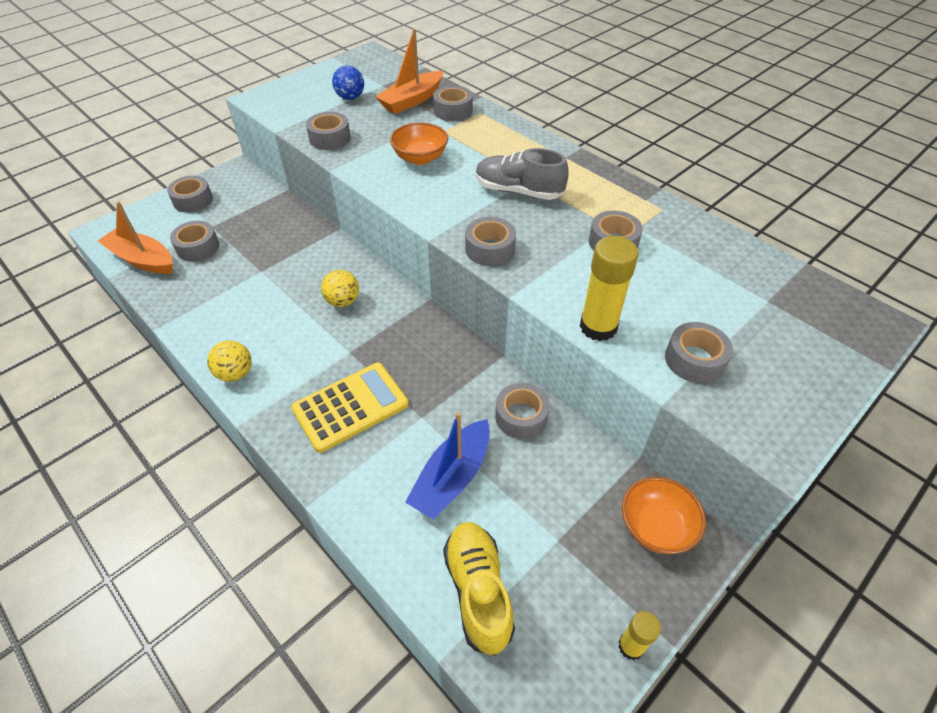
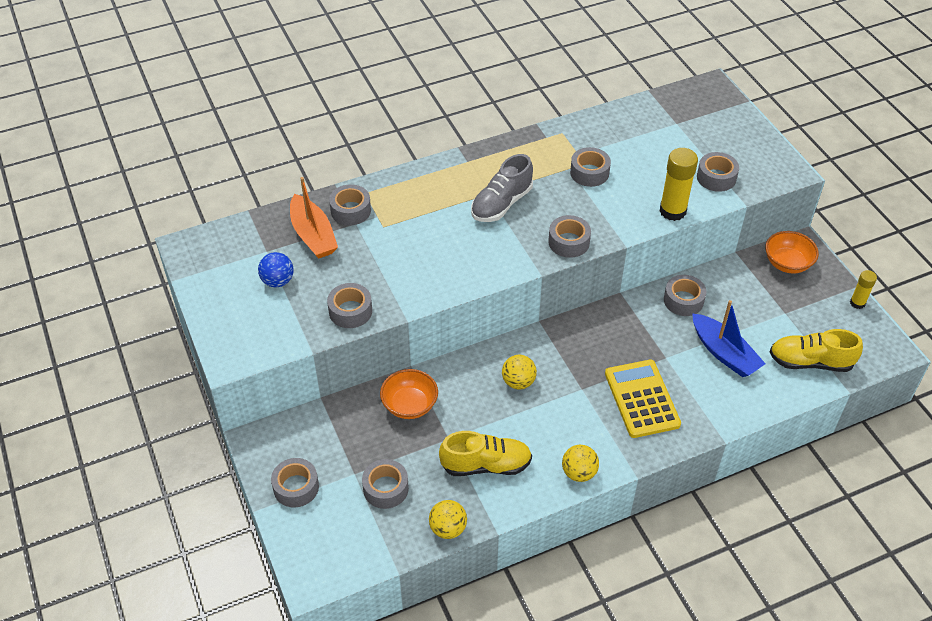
camera: 70 degrees left, 0 degrees up
(142, 260) = (383, 540): orange boat -> none
(157, 295) = (448, 528): none -> yellow ball
(234, 302) = (486, 465): none -> yellow shoe
(420, 158) = (420, 253): orange bowl -> orange bowl (409, 405)

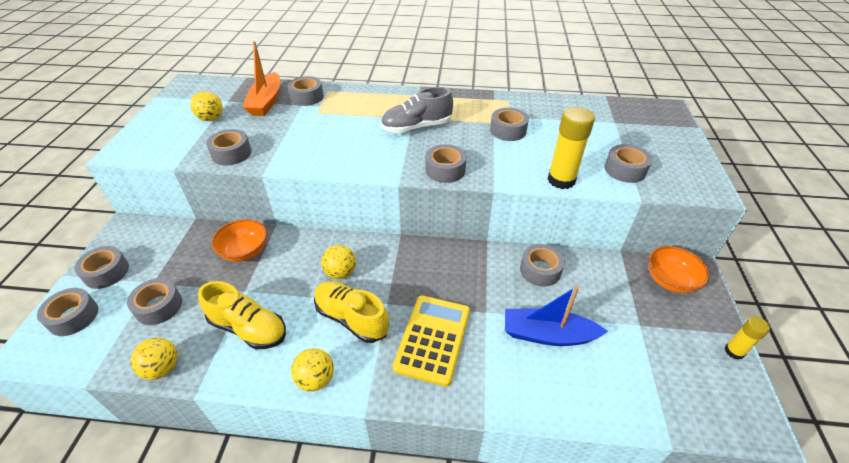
camera: 30 degrees right, 5 degrees down
(278, 281) = (211, 119): blue ball -> yellow ball
(316, 535) = (73, 317): none -> grey tape
(724, 353) = (547, 334): blue boat -> blue boat turned 105 degrees clockwise
(810, 362) = (641, 389): yellow shoe -> yellow shoe (351, 318)

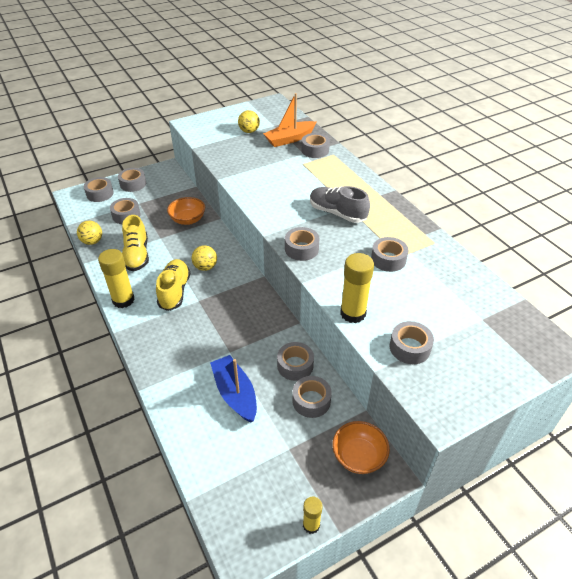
camera: 55 degrees right, 0 degrees up
(231, 153) = (225, 157): grey tape -> grey tape (311, 401)
(316, 379) = (123, 300): yellow ball -> yellow glue stick
(433, 339) = (187, 335): yellow calculator -> none

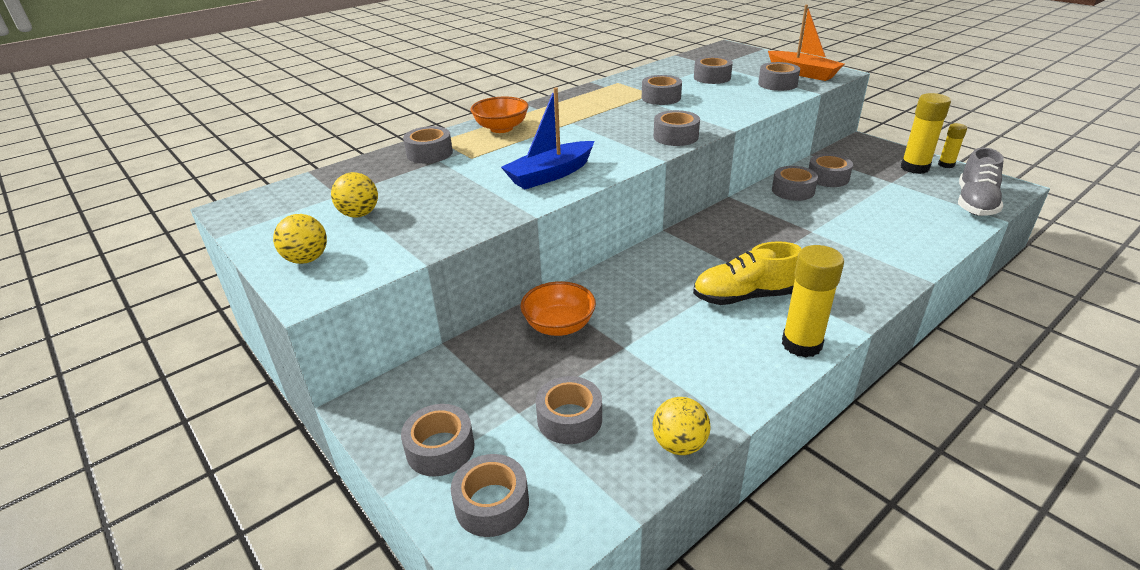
camera: 100 degrees left, 10 degrees down
(137, 255) = (686, 362): yellow shoe -> none
(205, 267) = (674, 280): yellow ball -> yellow ball (307, 259)
(235, 394) = (864, 217): blue boat -> blue boat (550, 175)
(289, 139) = (392, 175): orange boat -> orange boat (803, 73)
(337, 213) = (589, 126): grey shoe -> grey shoe (975, 203)
(353, 313) = (758, 105): yellow glue stick -> yellow glue stick (914, 168)
(358, 456) = (861, 153): orange bowl -> orange bowl (501, 128)
(439, 305) = (712, 77): none -> grey tape

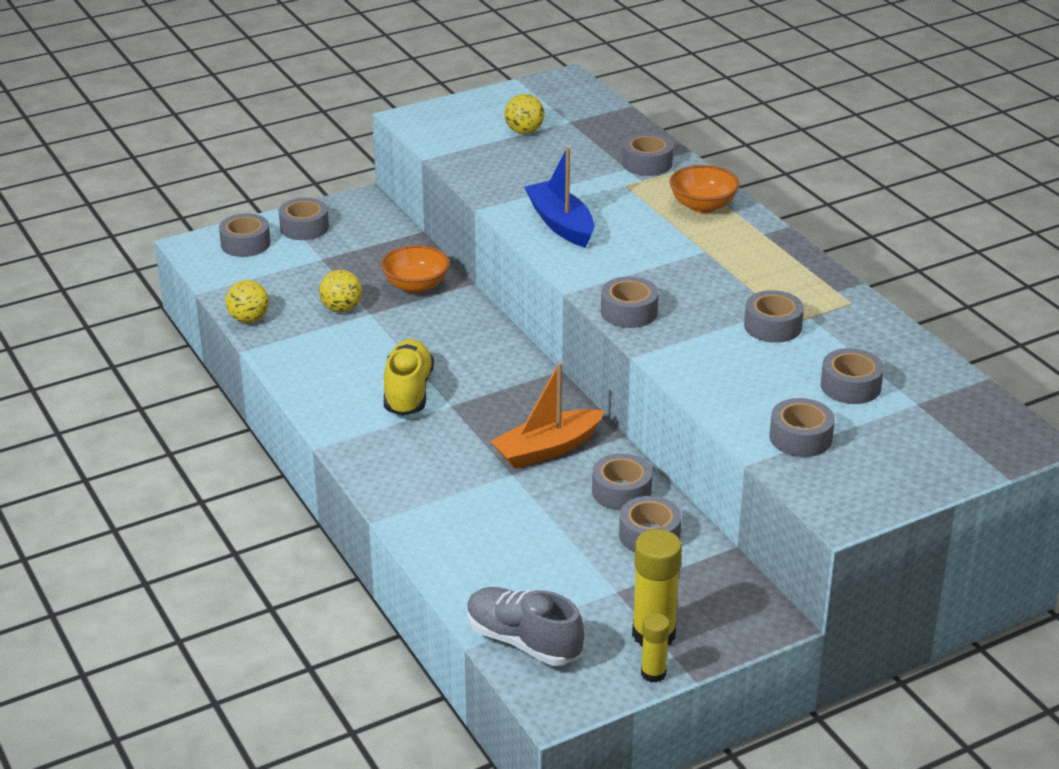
camera: 100 degrees right, 0 degrees up
(307, 259) = (458, 114): yellow ball -> yellow ball (341, 309)
(569, 419) = (302, 278): grey tape -> none
(801, 344) = (322, 404): yellow glue stick -> none
(803, 73) = (848, 478): orange boat -> orange boat (547, 449)

